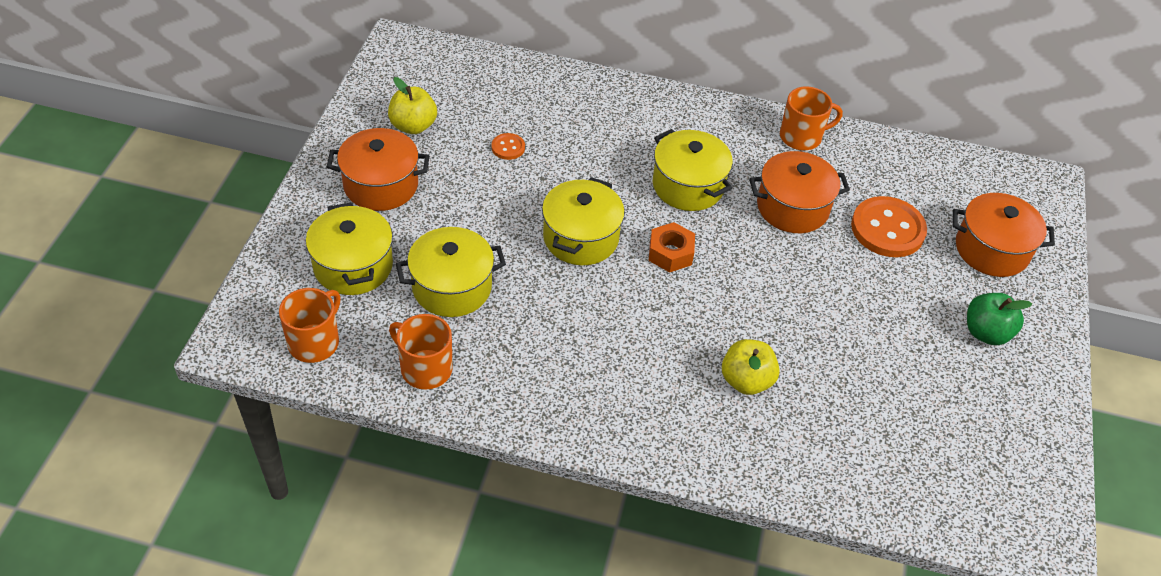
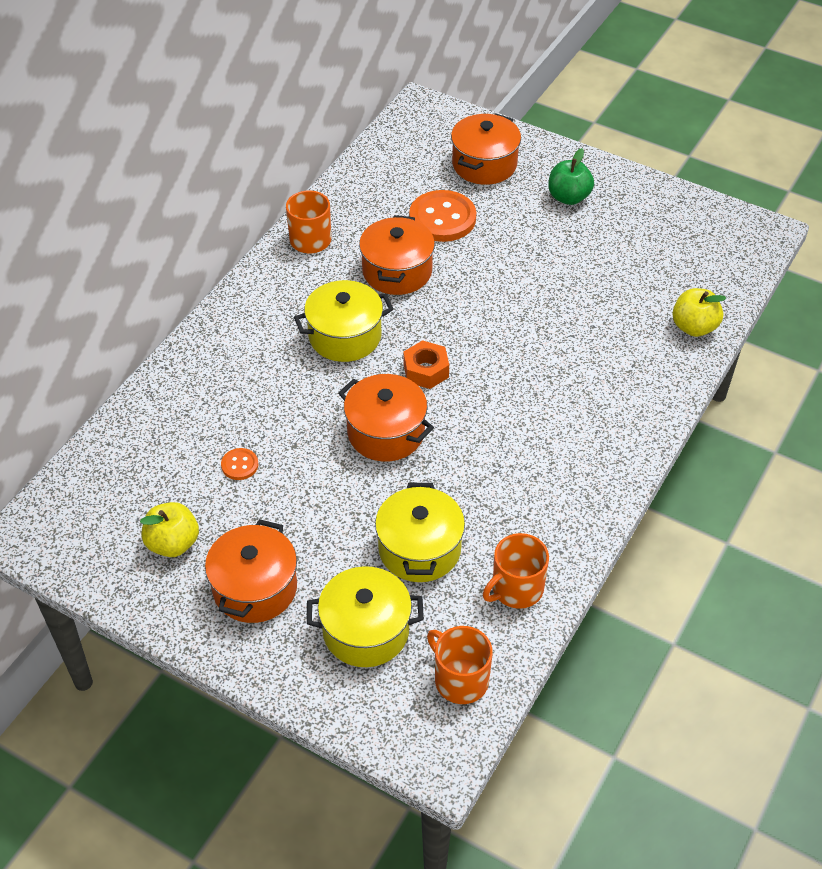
camera: 70 degrees left, 0 degrees up
(581, 238) = (386, 432): yellow pot -> orange pot
(746, 381) = (583, 357): yellow apple -> yellow apple (694, 327)

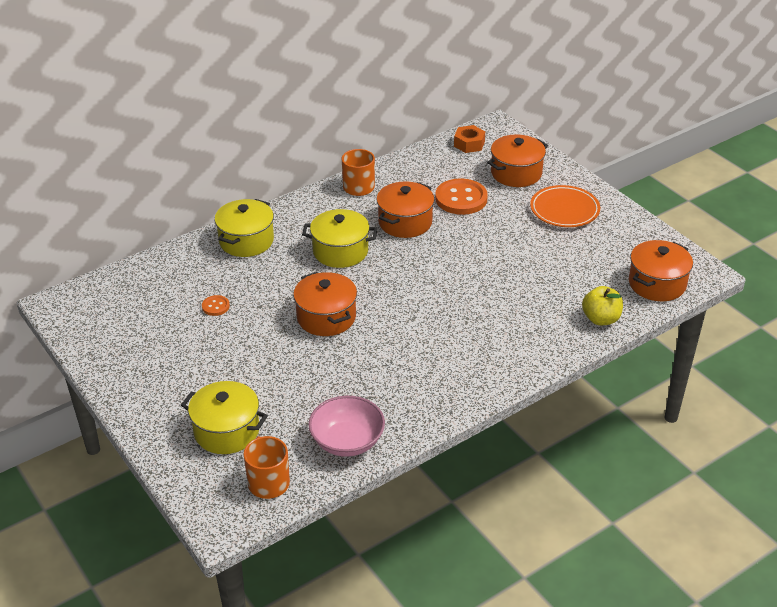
camera: 25 degrees right, 10 degrees down
(173, 543) = (141, 338): yellow apple -> none
(255, 588) = (173, 381): orange pot -> orange pot (657, 284)
(419, 549) = (298, 394): yellow pot -> yellow pot (246, 241)
(426, 370) = (381, 288): orange nut -> orange nut (469, 144)
(516, 589) = (347, 441): orange mug -> pink bowl
(568, 197) = (564, 210): green apple -> orange plate

